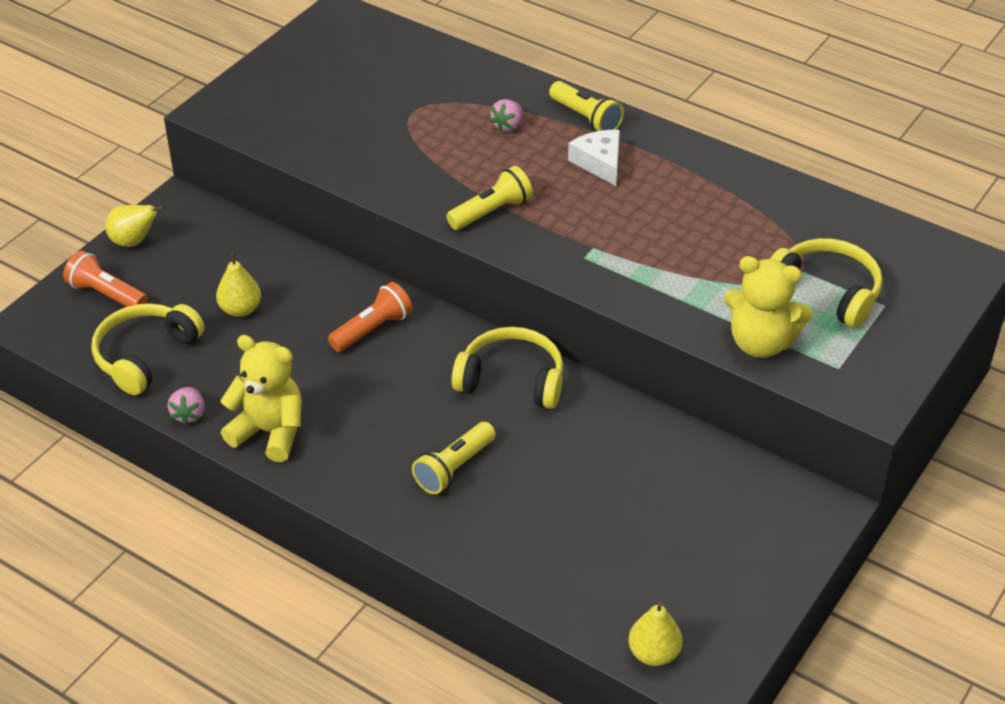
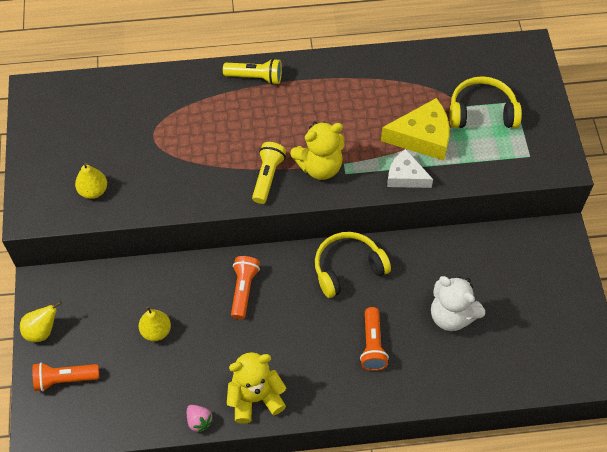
camera: 40 degrees left, 15 degrees up
(145, 355) = (133, 402): yellow headphones -> none
(454, 468) = (372, 345): yellow flashlight -> orange flashlight
(507, 126) = (217, 111): pink strawberry -> none
(582, 500) = (451, 315): none -> white teddy bear
(599, 162) = (292, 103): white cheese -> white cheese (405, 176)
(653, 654) = (564, 377): yellow pear -> yellow pear (93, 191)
(719, 274) = (422, 137): none -> yellow cheese
(760, 343) = (481, 167): yellow teddy bear -> yellow teddy bear (319, 166)

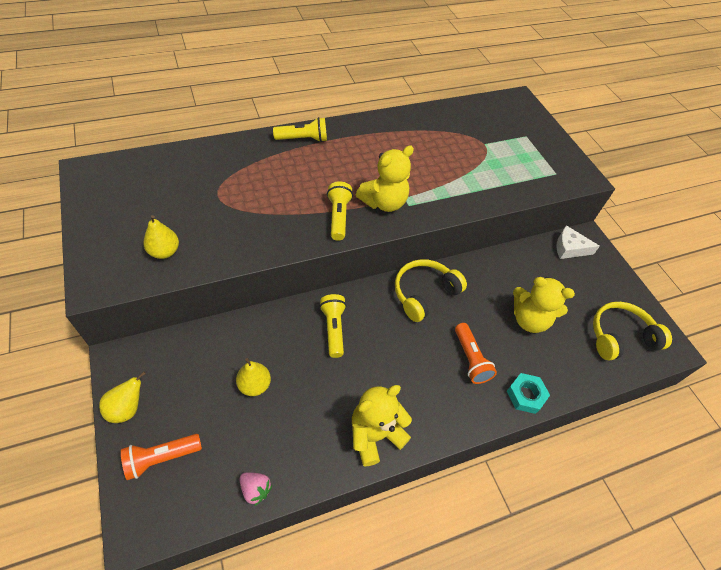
camera: 20 degrees left, 5 degrees down
(199, 421) = (323, 473): pink strawberry -> pink strawberry (255, 489)
(244, 290) = (333, 329): orange flashlight -> yellow flashlight
(405, 176) = (462, 201): white cheese -> white cheese (569, 248)
(416, 391) = (525, 395): none -> turquoise nut
(422, 137) = (464, 169): yellow cheese -> none
(451, 315) = (529, 319): white teddy bear -> yellow teddy bear
(482, 112) = (504, 145): yellow headphones -> yellow headphones (620, 336)

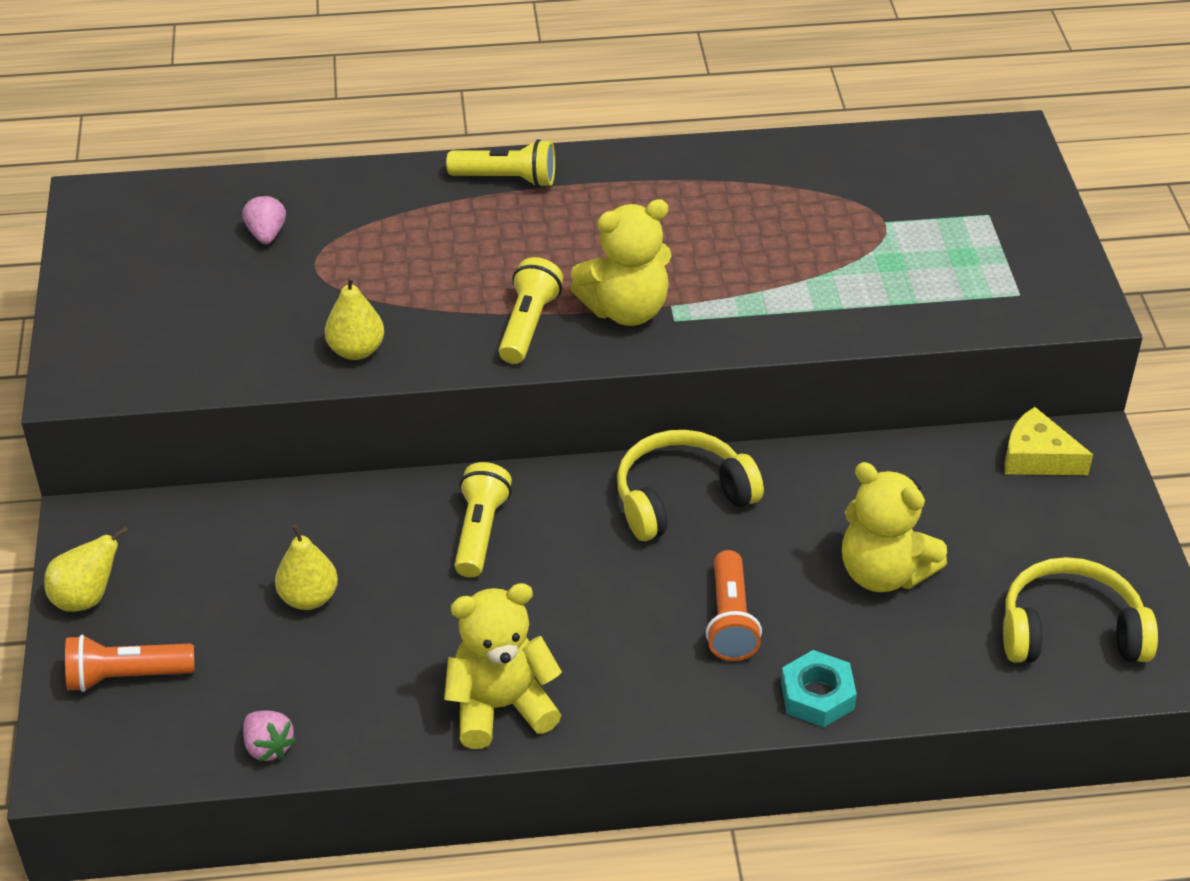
camera: 20 degrees right, 10 degrees down
(164, 252) = (199, 346): yellow pear -> yellow pear (356, 350)
(187, 181) = (266, 234): none -> pink strawberry
(569, 248) = (1037, 457): white cheese -> yellow cheese

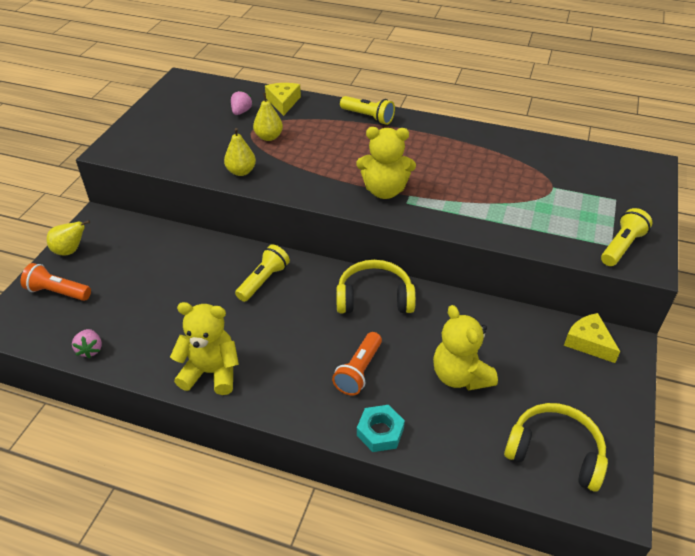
camera: 25 degrees right, 0 degrees up
(309, 598) = (163, 284): yellow pear -> yellow pear (269, 137)
(331, 192) = (283, 102): none -> yellow cheese
(528, 325) = (331, 184): yellow flashlight -> yellow flashlight (621, 246)

